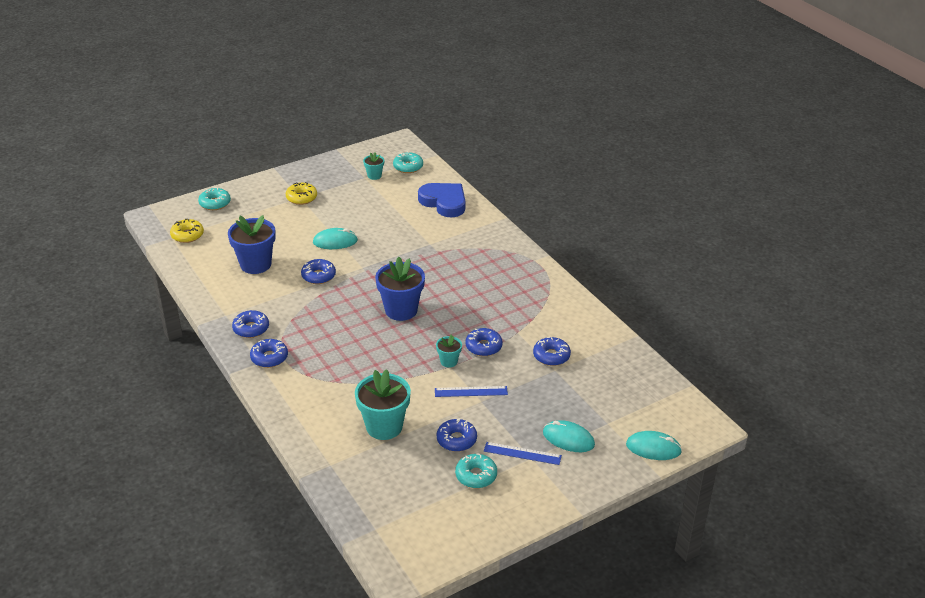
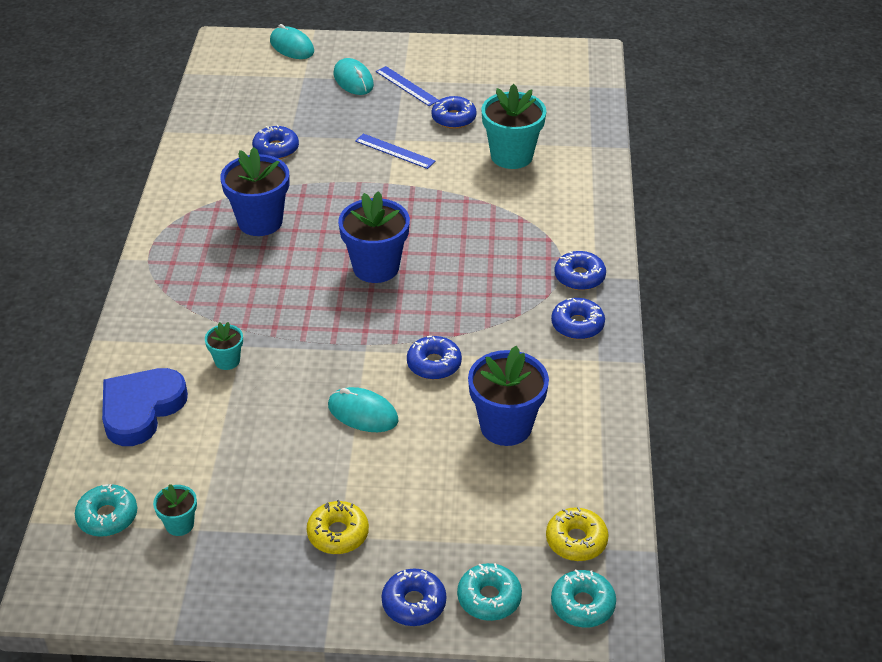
camera: 145 degrees left, 5 degrees up
(444, 202) = (141, 409): blue heart -> blue heart turned 45 degrees clockwise
(449, 361) = (385, 188): turquoise flower pot -> turquoise flower pot (227, 361)
(476, 475) = (466, 87): turquoise donut -> turquoise donut (582, 605)
(483, 347) = (331, 187): blue donut -> blue donut (414, 603)
(500, 306) = (260, 222): none -> blue flower pot

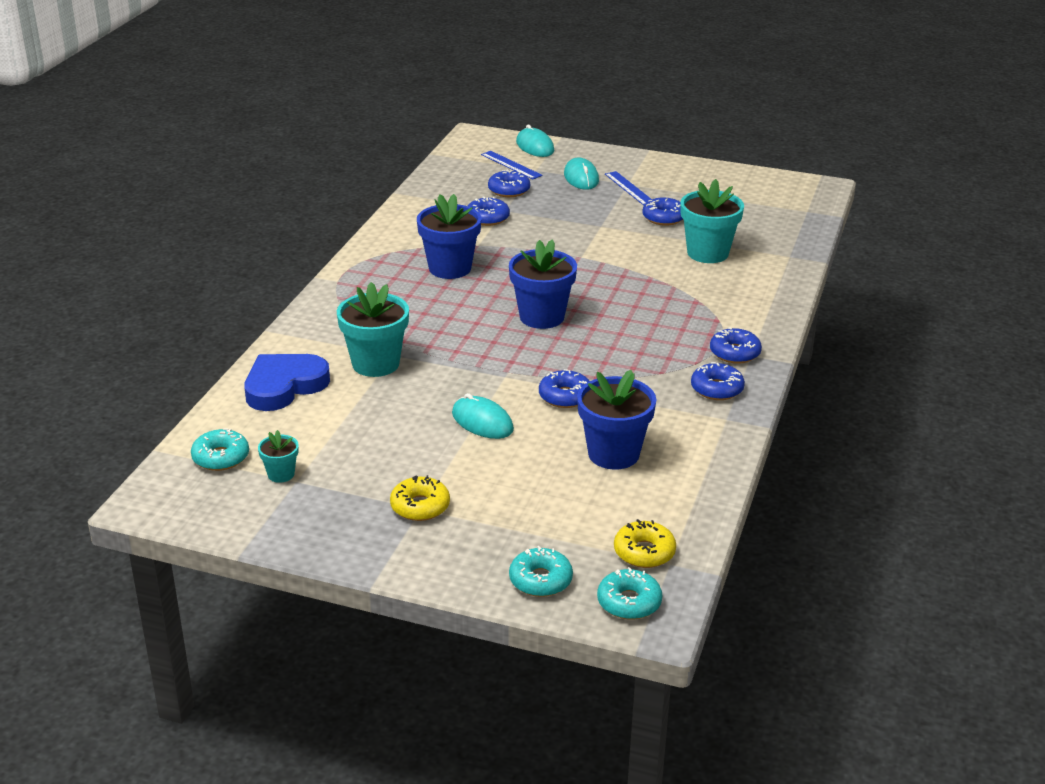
camera: 15 degrees right, 10 degrees down
(227, 361) = (375, 364): turquoise flower pot -> turquoise flower pot, size x1.98
(395, 151) = (597, 234): blue ruler -> blue ruler (511, 165)
(414, 603) = (467, 571): blue donut -> blue donut (509, 190)

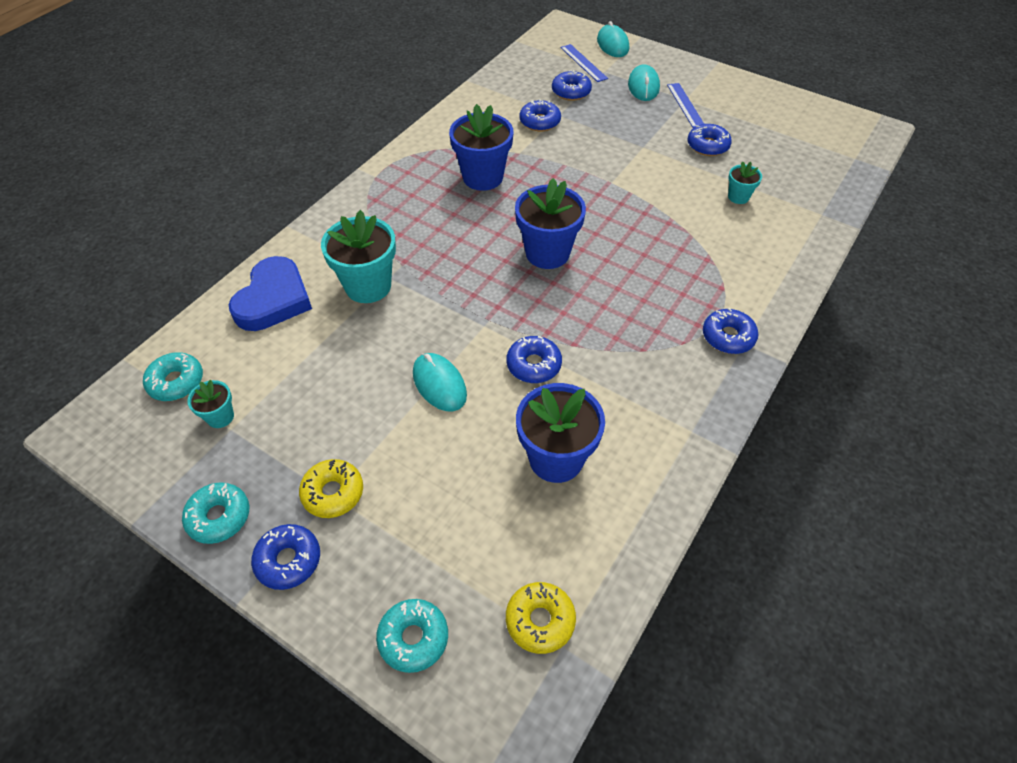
camera: 15 degrees right, 20 degrees up
(284, 386) = (273, 299): blue heart -> blue heart turned 135 degrees clockwise
(629, 602) = (497, 700): turquoise donut -> turquoise donut (219, 517)
(707, 253) = (738, 197): turquoise flower pot -> turquoise flower pot, size x0.50
(717, 389) = (694, 385): blue donut -> blue donut (288, 560)

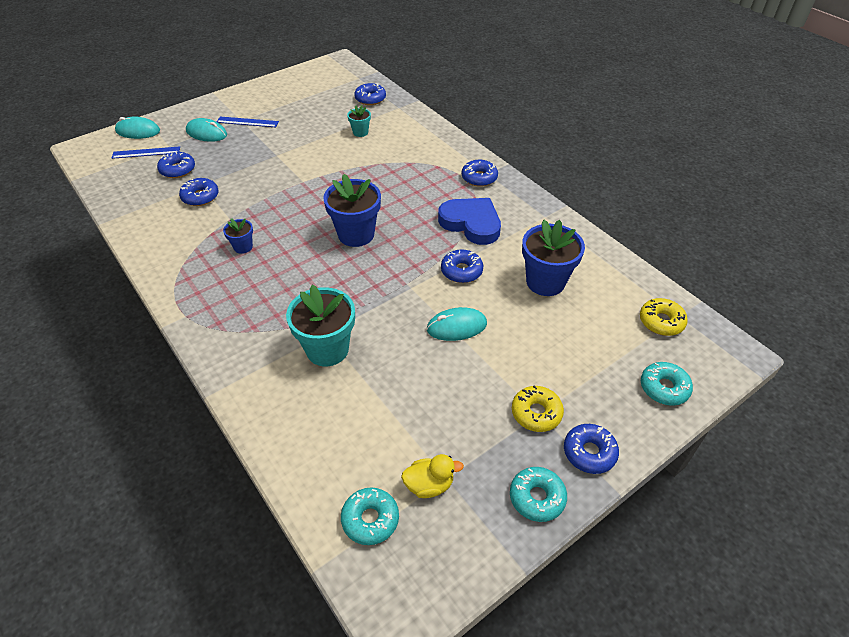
camera: 70 degrees left, 5 degrees down
(220, 417) = (429, 485): turquoise flower pot -> yellow duck
(273, 299) = (303, 422): blue heart -> blue heart (471, 223)
(483, 177) = (243, 247): blue flower pot -> blue flower pot, size x0.50
(707, 146) = (300, 127): blue donut -> blue donut (370, 99)

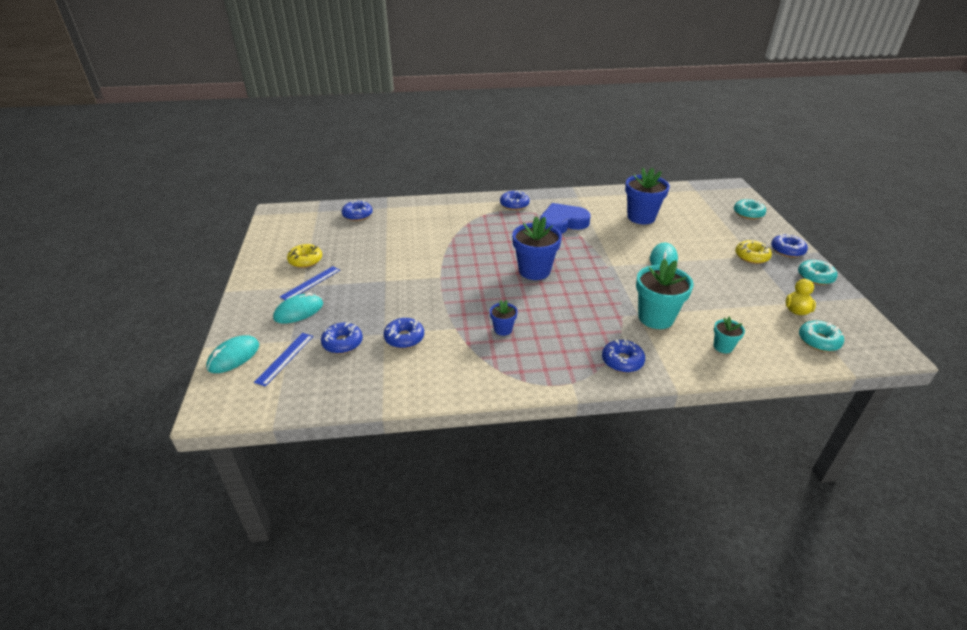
camera: 60 degrees left, 10 degrees down
(360, 132) = (401, 232): turquoise flower pot -> turquoise flower pot (723, 347)
(461, 271) = (609, 241): blue donut -> blue donut (622, 361)
(661, 321) = (697, 196): yellow donut -> yellow donut (305, 260)

